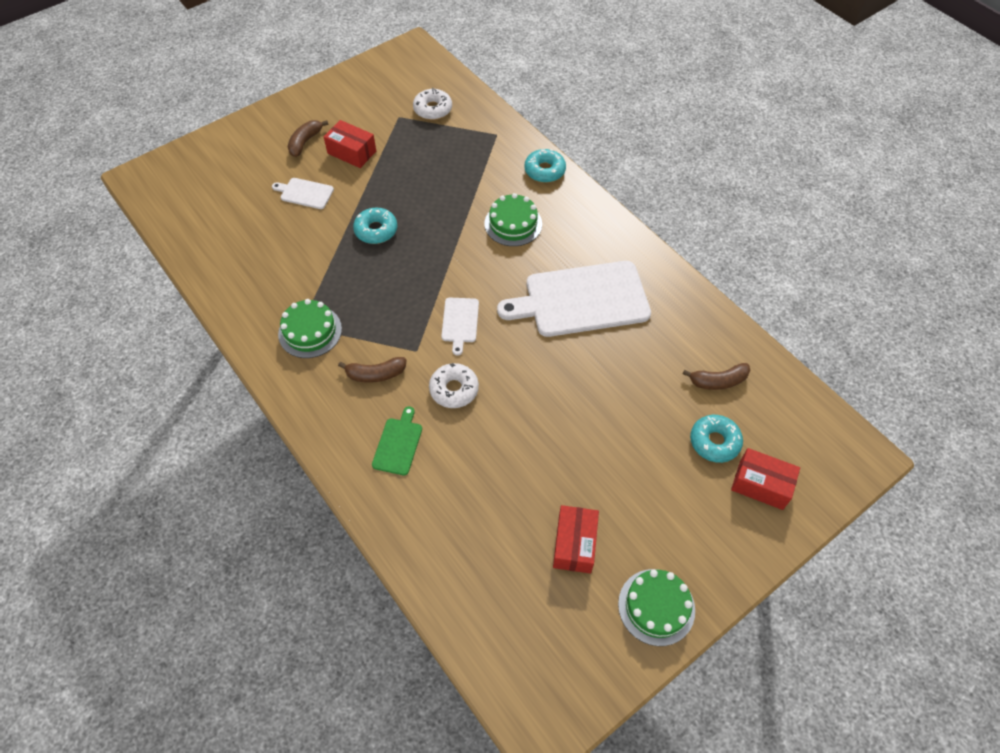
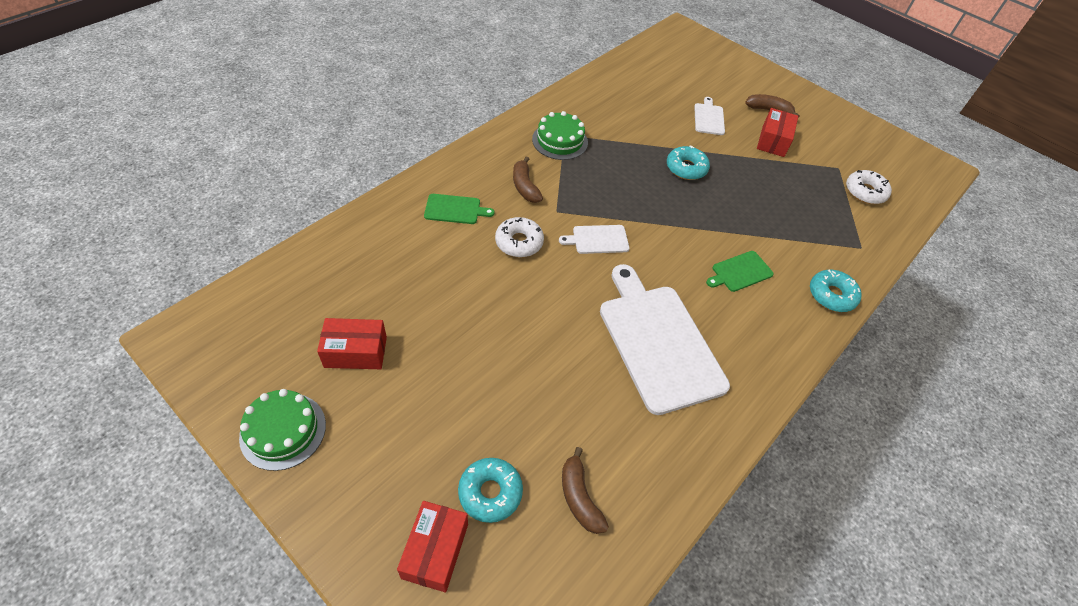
camera: 75 degrees right, 5 degrees down
(513, 224) = (740, 272): green cake -> green cutting board

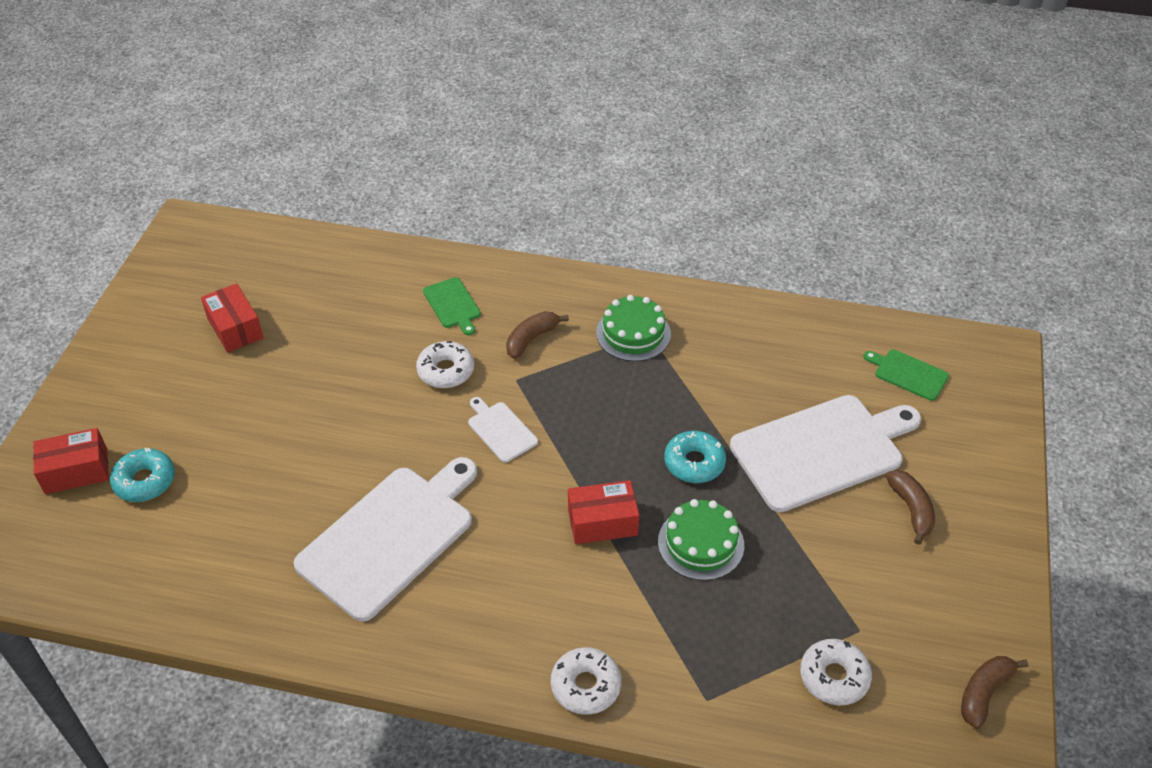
camera: 65 degrees right, 5 degrees down
(283, 431) = (135, 329): green cake -> green cake (701, 543)
(579, 497) = (171, 545): brown banana -> brown banana (984, 693)
(709, 118) = (821, 450): white cutting board -> white cutting board, size x2.22
(740, 272) = (552, 577): green cutting board -> green cutting board (908, 374)
(773, 141) = (843, 535): red box -> red box (602, 522)
(831, 295) = (585, 686): turquoise donut -> white donut

